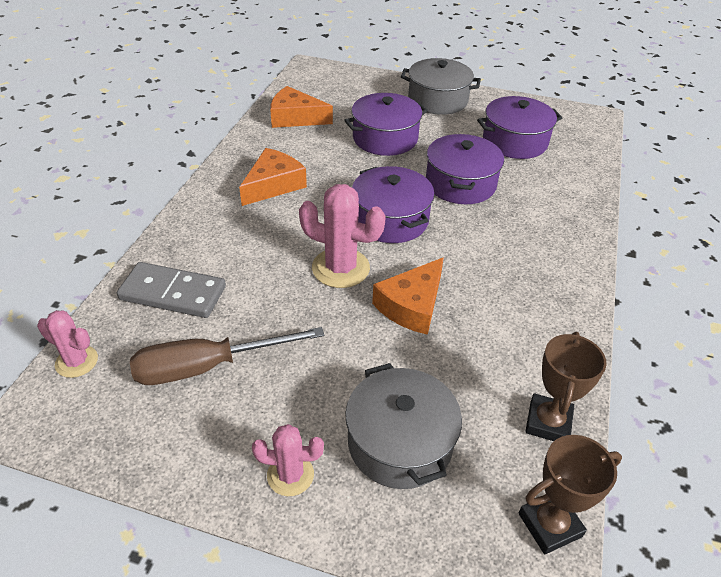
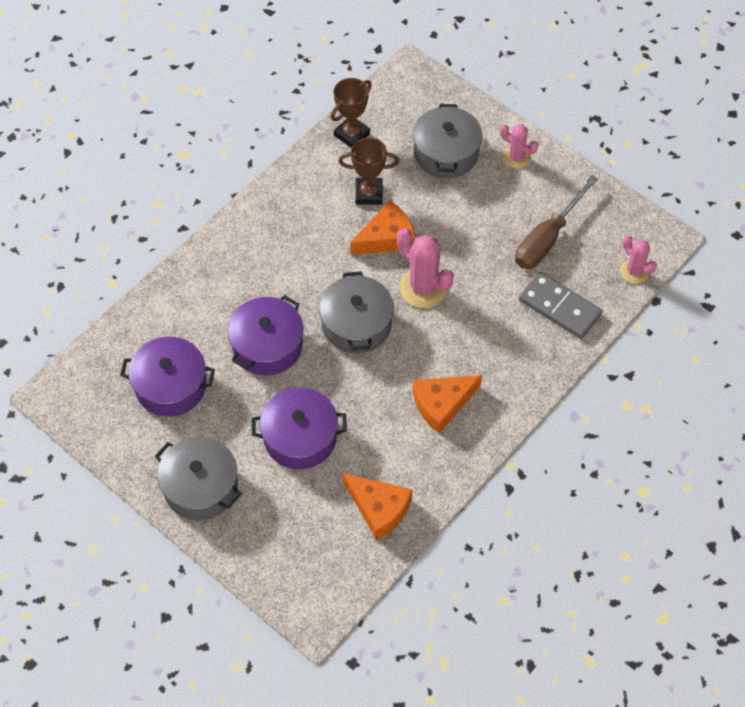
camera: 155 degrees left, 15 degrees up
(207, 367) = (547, 238): brown screwdriver -> brown screwdriver turned 120 degrees clockwise
(390, 219) = (356, 324): purple pot -> grey pot
(550, 525) = (390, 90): brown trophy -> brown trophy (369, 193)

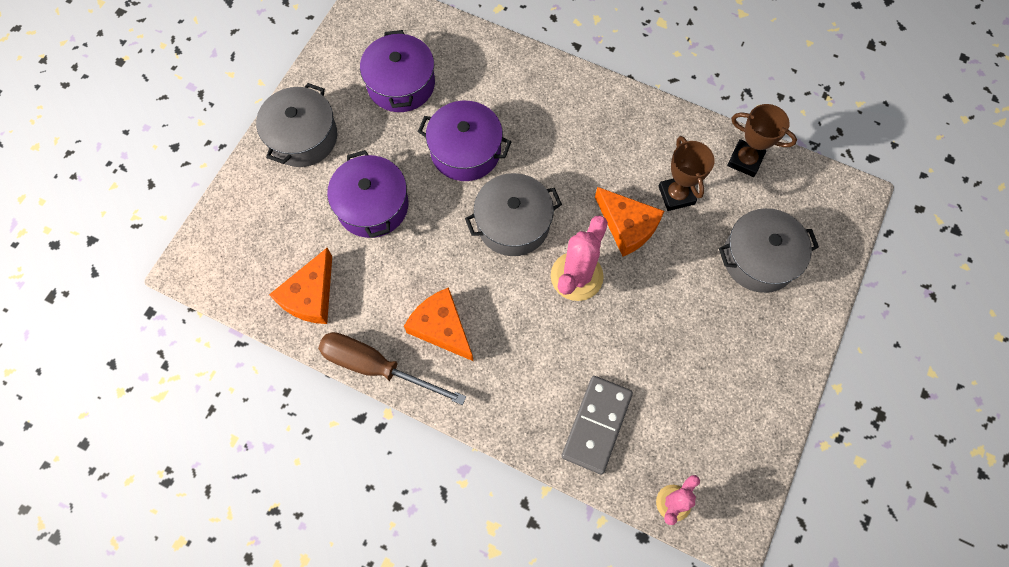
camera: 75 degrees right, 10 degrees up
(516, 157) = (783, 334): pink cactus -> none
(547, 238) = (684, 392): brown screwdriver -> brown screwdriver (376, 367)

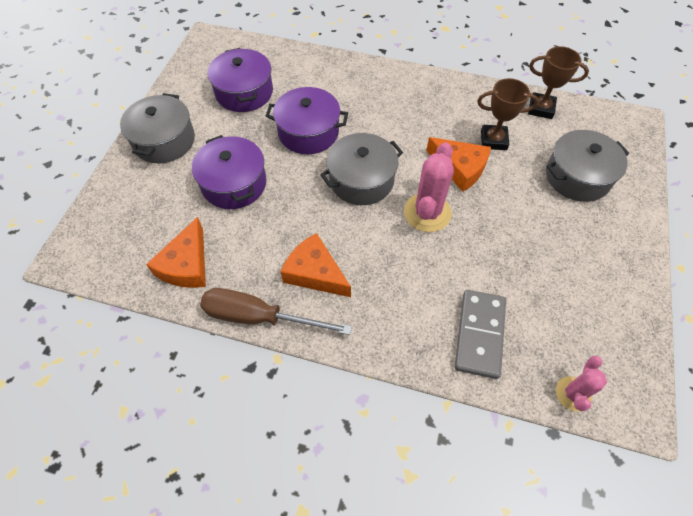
camera: 10 degrees left, 10 degrees down
(676, 195) = (493, 140): brown trophy -> brown trophy turned 60 degrees counterclockwise

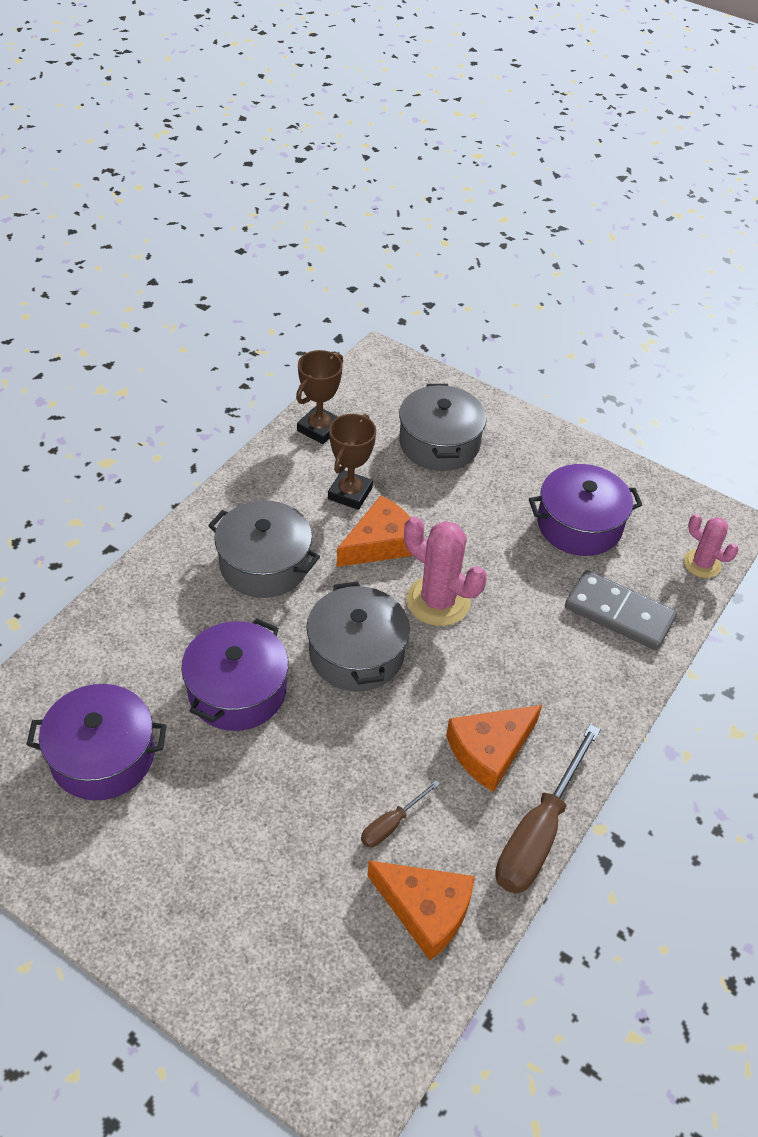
camera: 75 degrees left, 10 degrees down
(164, 140) = (155, 902): grey pot -> grey pot (264, 564)
(234, 183) = (296, 814): purple pot -> purple pot (579, 524)
(241, 232) = (391, 824): none -> brown screwdriver

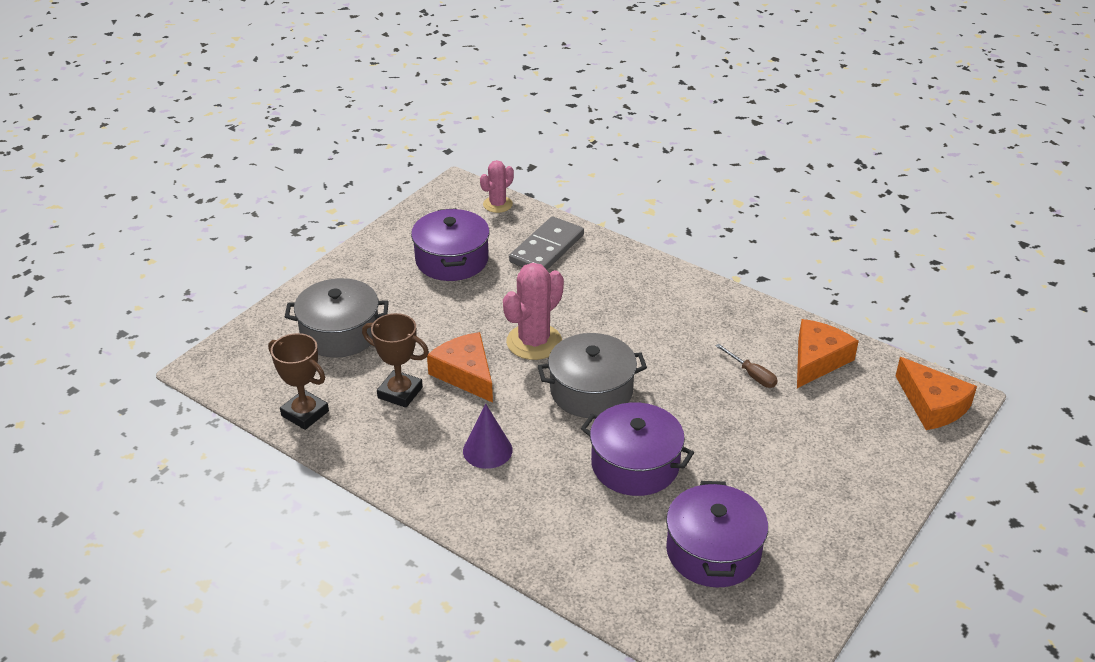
camera: 85 degrees left, 10 degrees down
(264, 564) = (487, 450): grey pot -> purple cone
(490, 750) = (680, 322): orange cheese -> orange cheese (932, 405)
(538, 833) = (747, 304): brown screwdriver -> none

